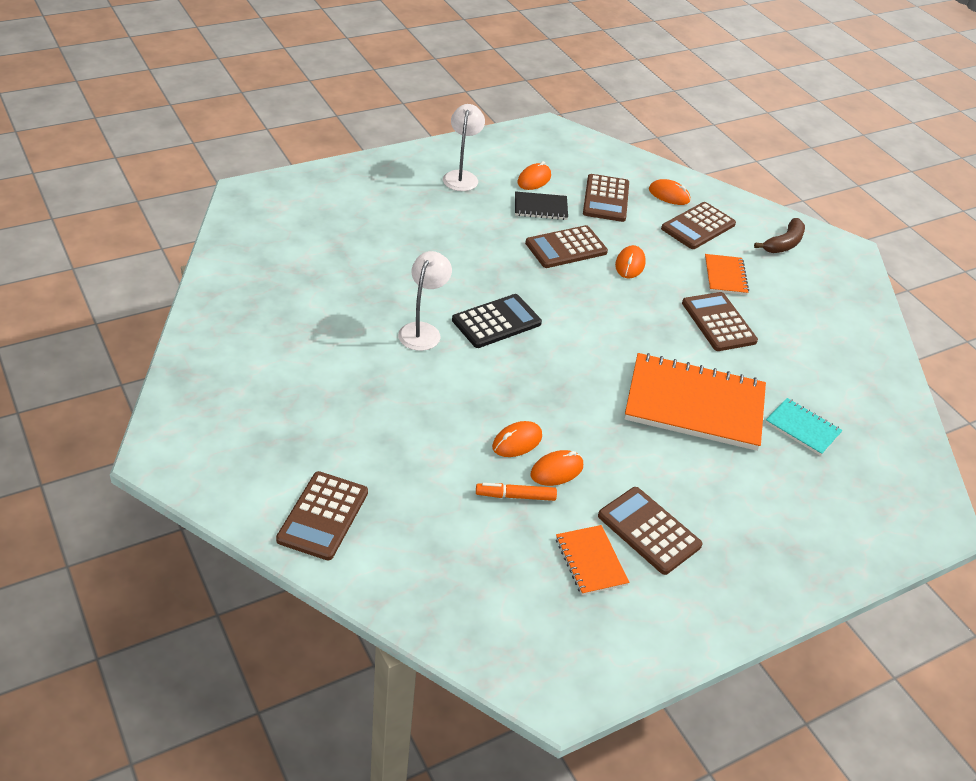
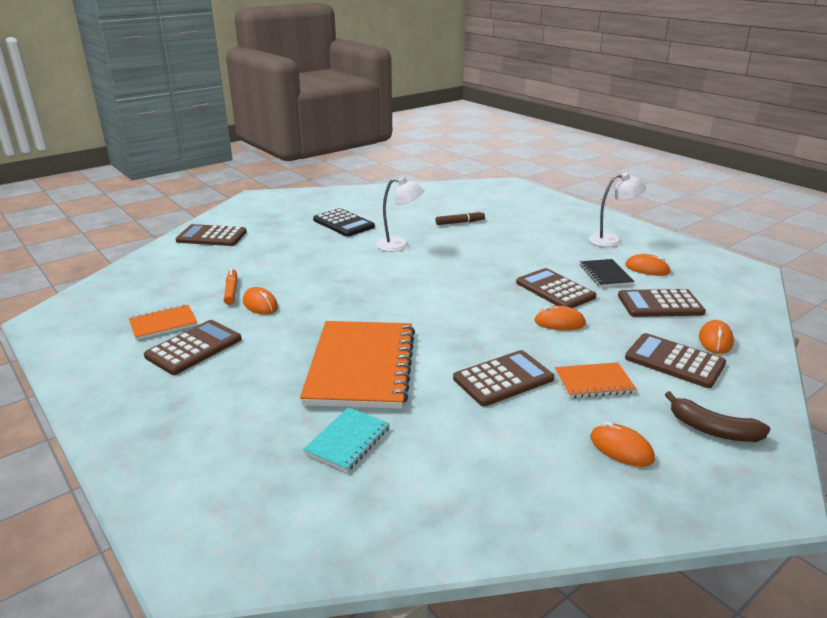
camera: 85 degrees right, 15 degrees down
(368, 266) = (459, 222): none -> brown marker
(496, 322) = (426, 269): black calculator -> black calculator (343, 223)
(517, 442) = (289, 287): orange mouse -> orange mouse (621, 448)

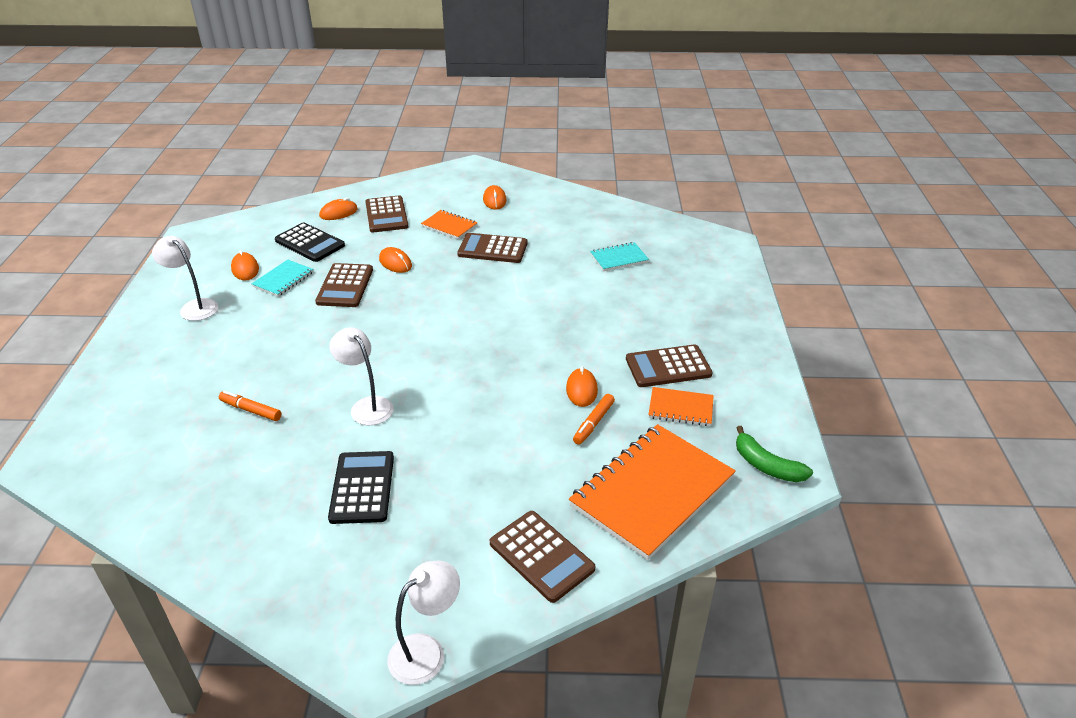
camera: 140 degrees left, 10 degrees up
(71, 316) = (766, 465): none -> green banana
(240, 204) = (426, 651): none -> white lamp
(361, 366) = (564, 294): orange notebook -> orange notebook (652, 492)
(459, 222) = (251, 410): brown marker -> orange marker
(605, 275) = (283, 279): black notebook -> turquoise notebook
(660, 304) = (310, 243): brown calculator -> black calculator
(712, 430) = (441, 188): brown banana -> none

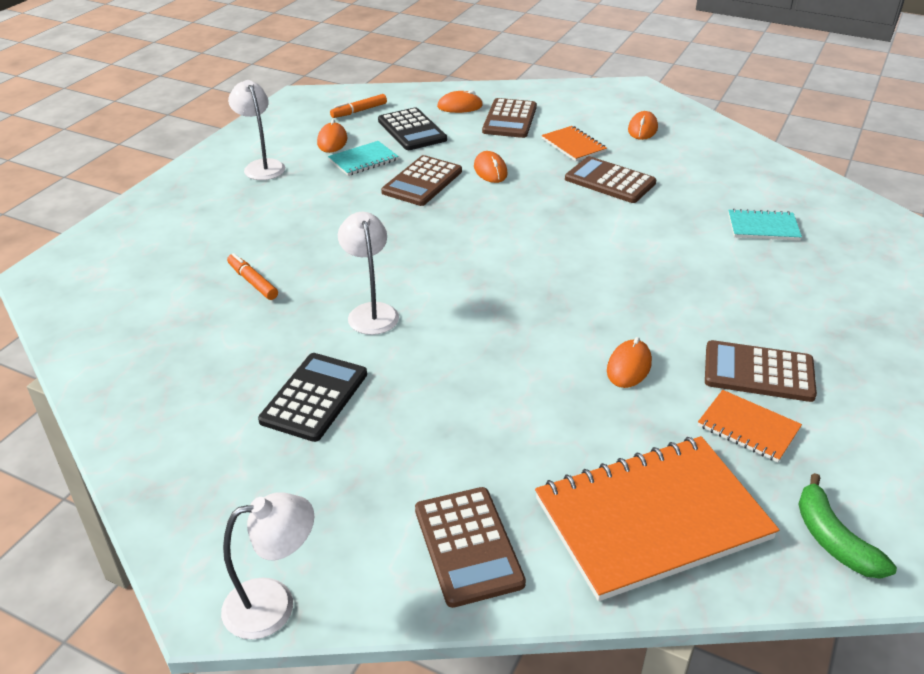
camera: 25 degrees right, 0 degrees up
(593, 423) = (622, 410): orange marker -> orange marker (359, 111)

